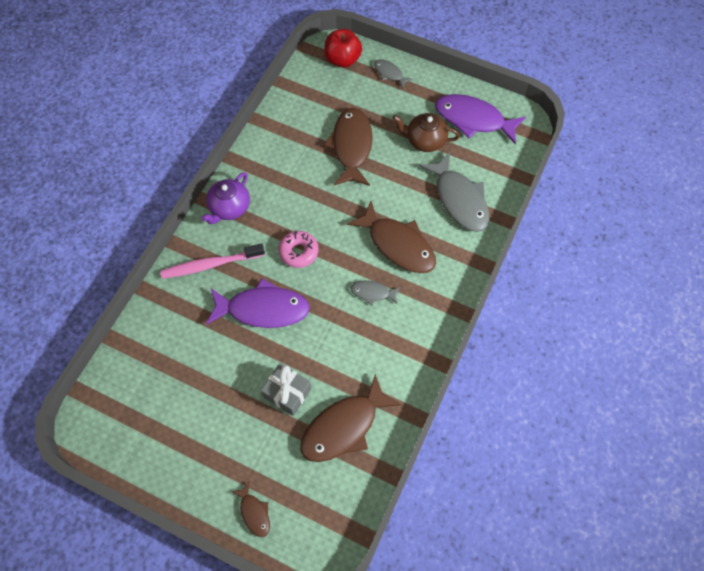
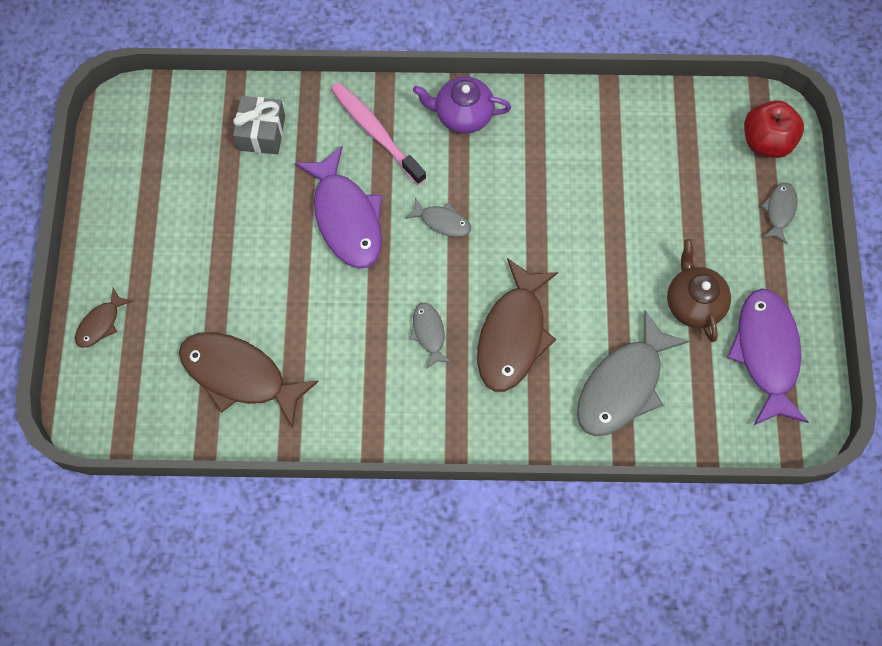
camera: 65 degrees right, 5 degrees up
(287, 393) = (253, 293): grey gift -> grey gift (261, 133)
(298, 252) = (442, 221): pink donut -> grey fish
(351, 146) = (631, 214): brown fish -> none

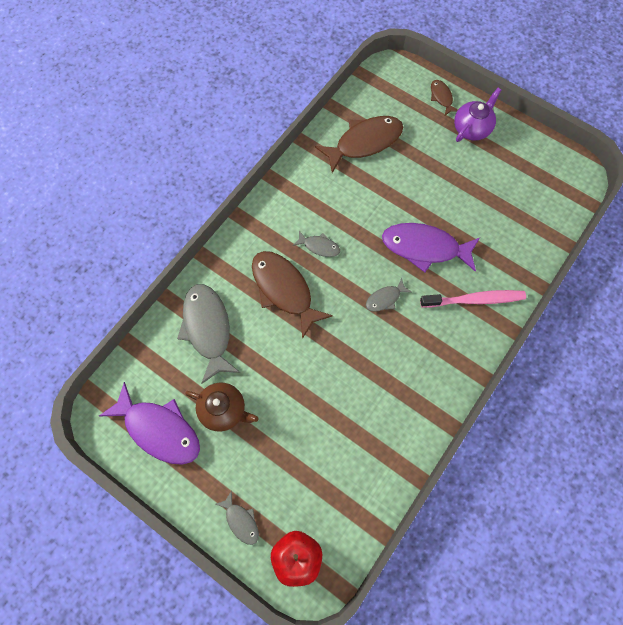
camera: 125 degrees right, 0 degrees up
(261, 133) = (515, 236): grey gift -> none
(462, 115) = (454, 360): purple teapot -> purple teapot (472, 128)

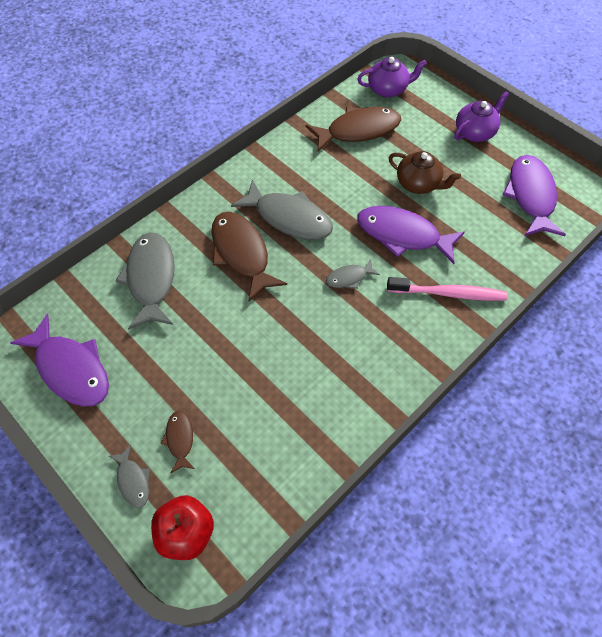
camera: 10 degrees right, 10 degrees down
(224, 410) = (146, 361): brown teapot -> brown teapot (418, 184)
(319, 246) = (289, 218): grey fish -> grey fish, size x2.05
(383, 92) = (388, 89): none -> purple teapot
(441, 97) = (447, 101): brown fish -> brown fish (180, 439)
(531, 189) = (530, 196): none -> purple fish

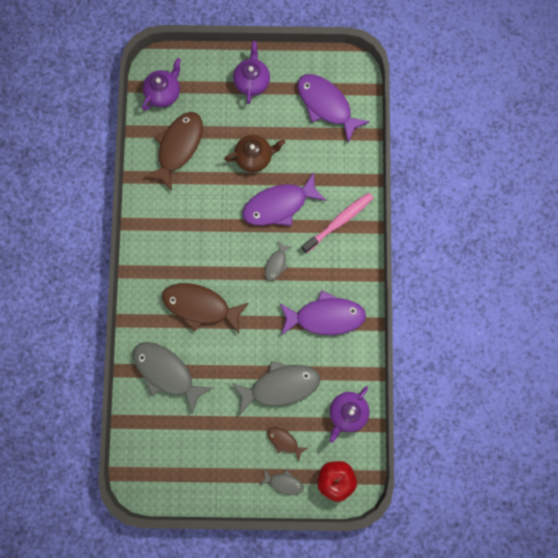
camera: 45 degrees left, 20 degrees up
(71, 369) = (185, 464): purple fish -> purple fish (325, 316)
(273, 476) = (347, 412): none -> purple teapot
(289, 218) = (202, 255): grey fish -> grey fish (280, 386)

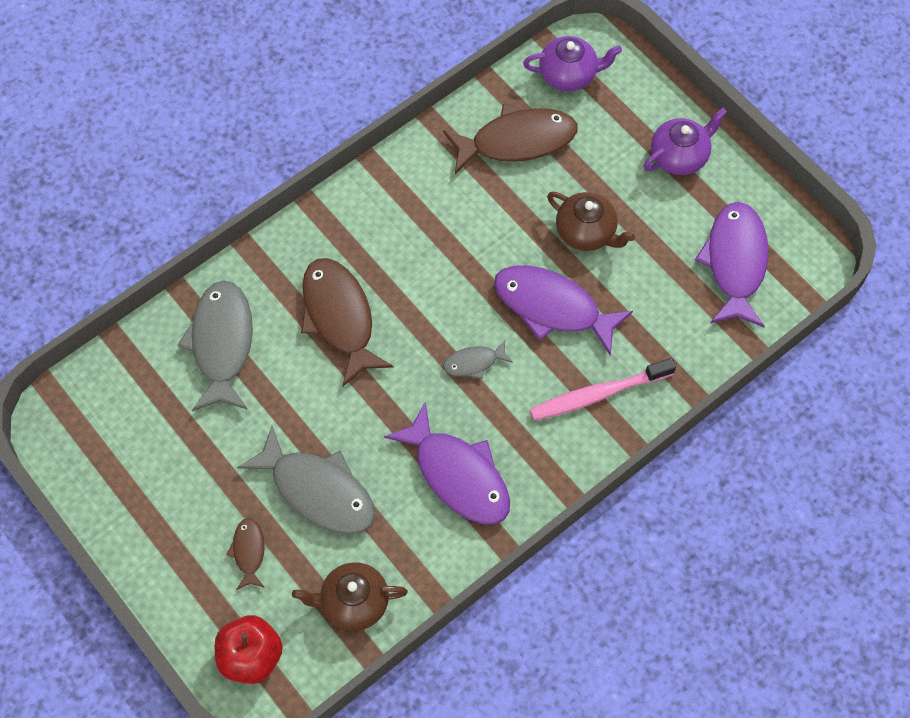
camera: 50 degrees right, 15 degrees down
(284, 482) = (193, 594): grey fish -> none
(339, 222) = (598, 394): pink toothbrush -> pink toothbrush turned 150 degrees clockwise
(347, 412) = (353, 602): purple teapot -> brown teapot

